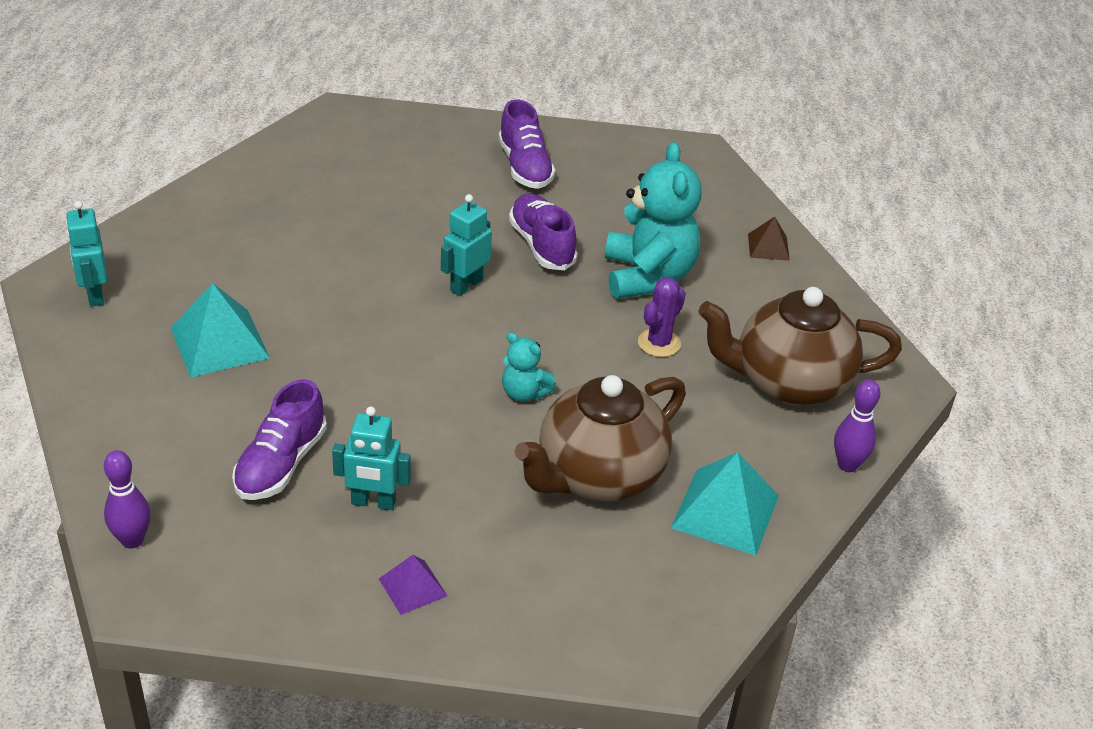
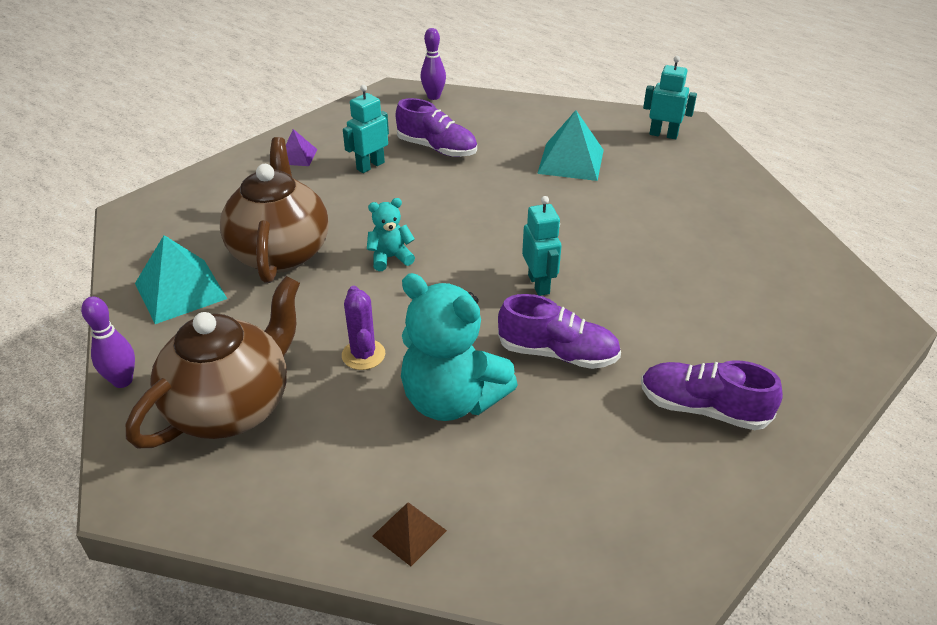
camera: 130 degrees right, 0 degrees up
(281, 464) = (437, 148): purple shoe -> purple shoe turned 150 degrees clockwise

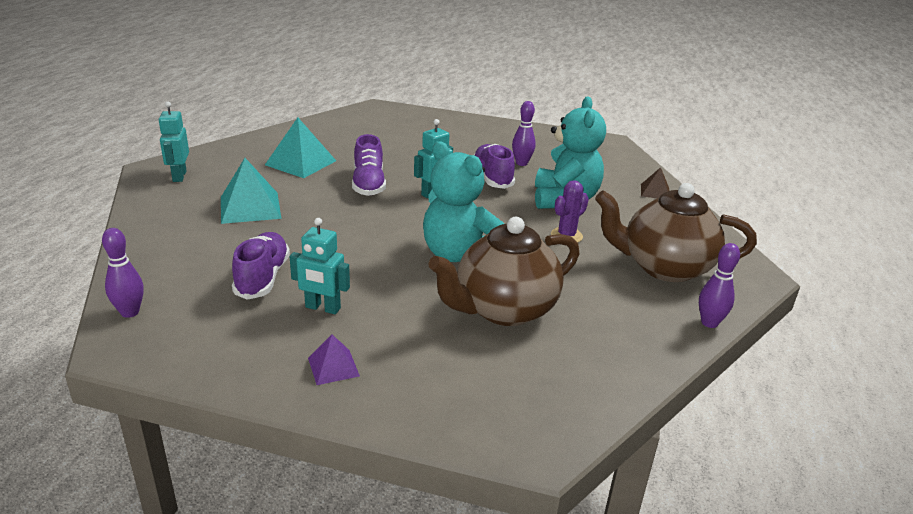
camera: 120 degrees left, 10 degrees down
(180, 290) = (604, 343): turquoise pyramid -> turquoise pyramid (301, 163)
(390, 258) = (459, 254): turquoise teddy bear -> turquoise teddy bear, size x2.03
(594, 407) = (521, 163): none -> purple bowling pin
(703, 408) = (490, 140): purple shoe -> purple shoe (368, 184)

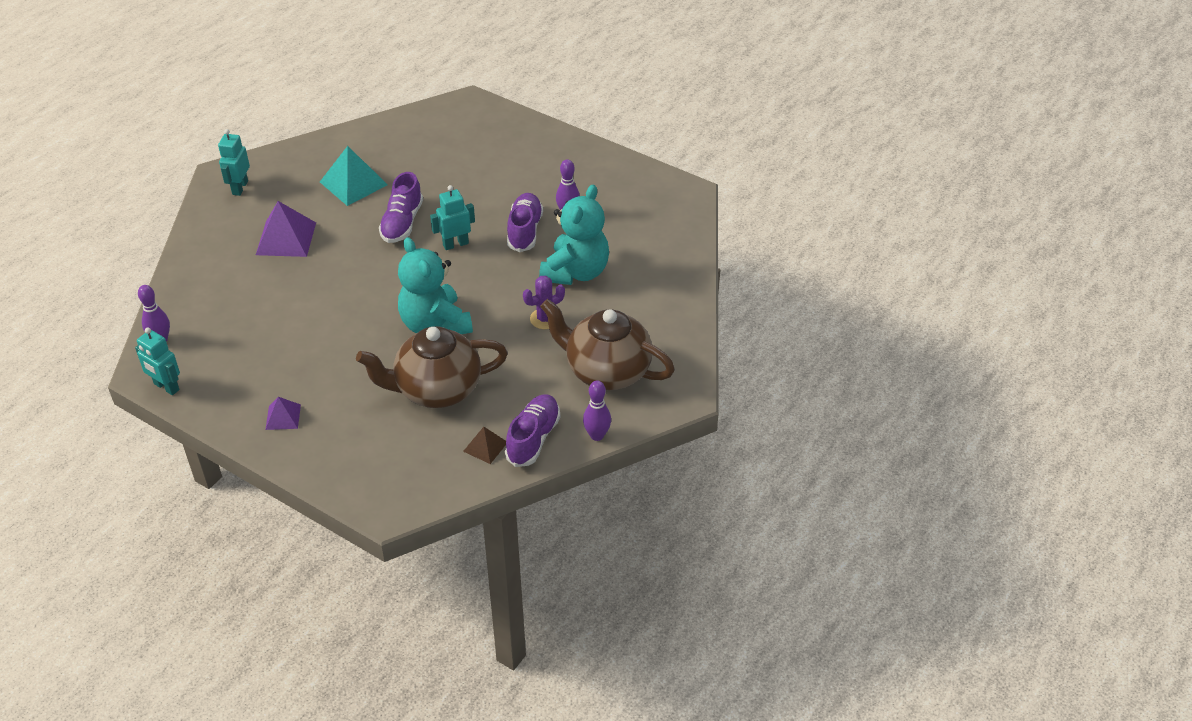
camera: 20 degrees right, 15 degrees up
(250, 207) = (286, 238): turquoise pyramid -> purple pyramid
(262, 278) = (266, 322): purple shoe -> purple shoe (533, 438)
(322, 308) = (298, 362): turquoise robot -> turquoise robot (166, 387)
(655, 192) = (676, 275): brown pyramid -> brown pyramid (485, 446)

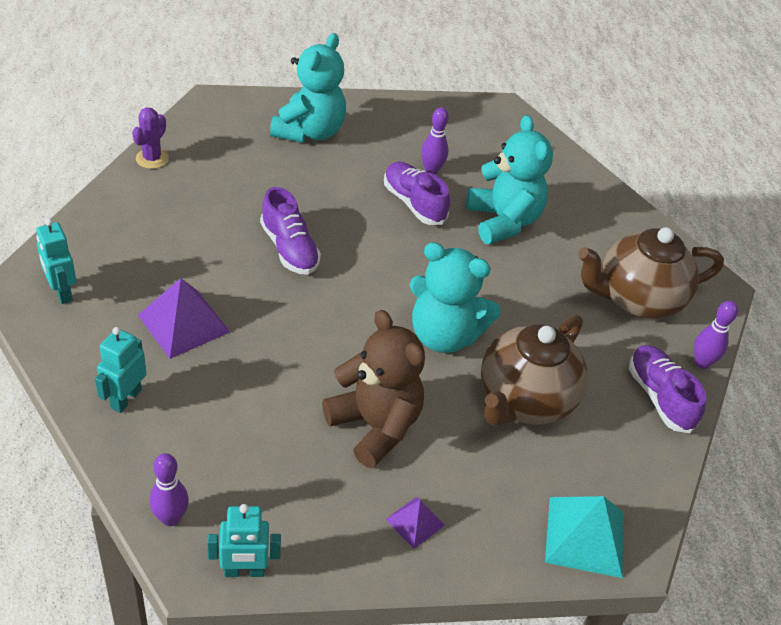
camera: 45 degrees left, 0 degrees up
(325, 354) = (375, 426): none -> brown teddy bear
(353, 183) = (189, 230): turquoise pyramid -> turquoise pyramid (585, 536)
(455, 244) = (366, 246): turquoise robot -> turquoise robot (125, 399)
(485, 446) = (632, 430): brown pyramid -> none
(512, 149) = (309, 132): none -> turquoise teddy bear
(545, 319) = (531, 278): purple cactus -> purple cactus (152, 159)

